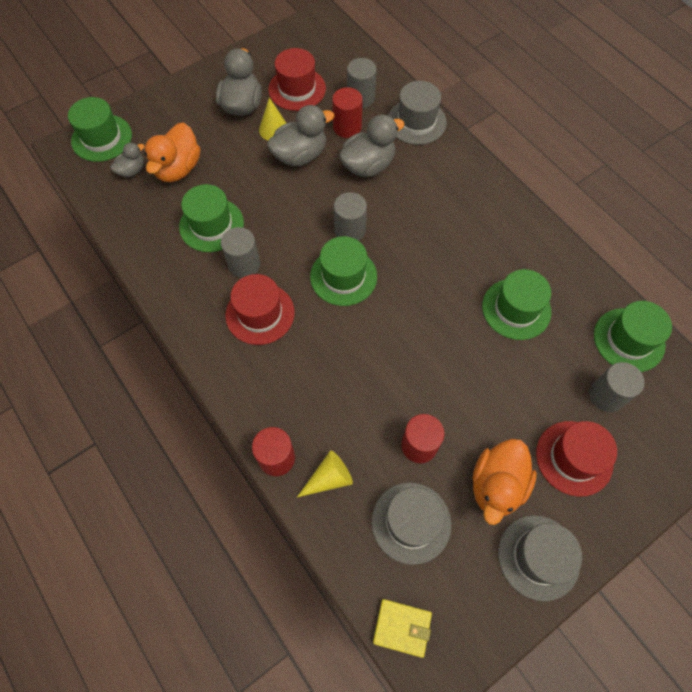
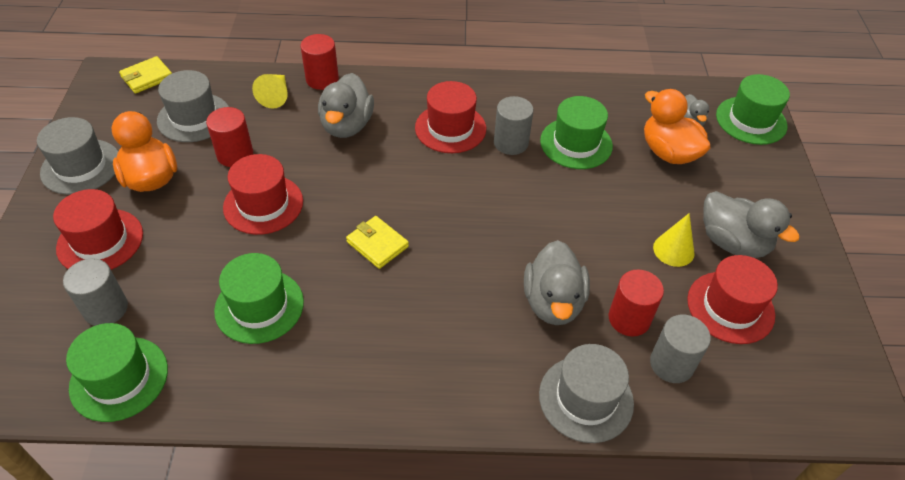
camera: 125 degrees right, 15 degrees down
(300, 155) = (616, 251): grey duck -> grey duck (347, 125)
(343, 276) = (432, 199): green hat -> none
(350, 230) = (480, 234): grey cylinder -> none
(410, 281) = (377, 244): none -> yellow wallet
(444, 379) = (263, 204): none -> red hat

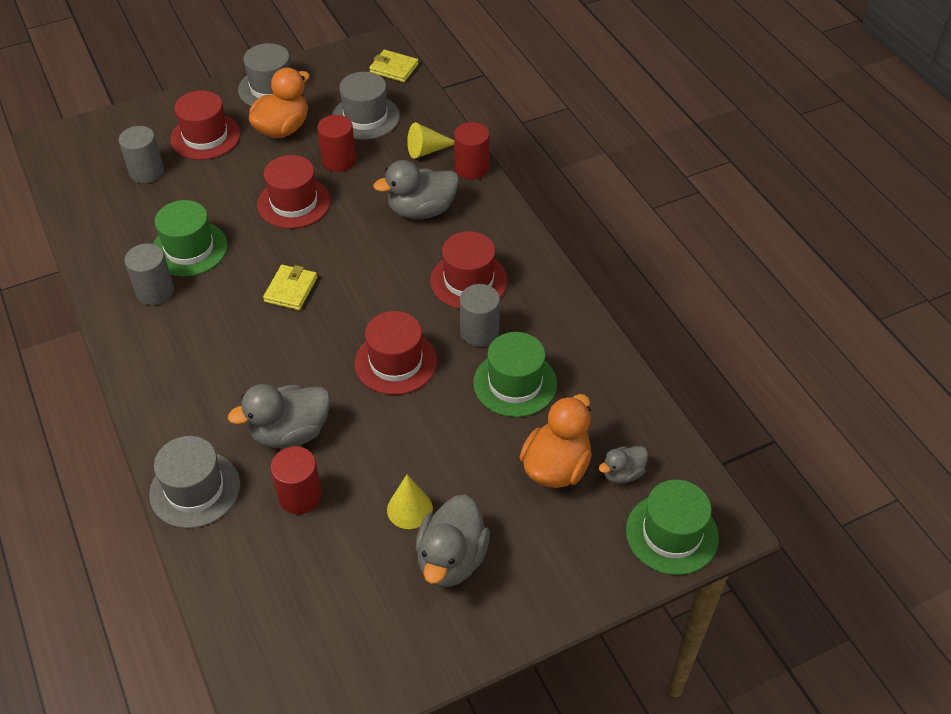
camera: 65 degrees right, 0 degrees up
(119, 378) = (92, 209): green hat -> none
(671, 364) = (262, 544): grey cylinder -> grey cylinder (155, 291)
(730, 307) = (358, 577): red hat -> red hat (396, 362)

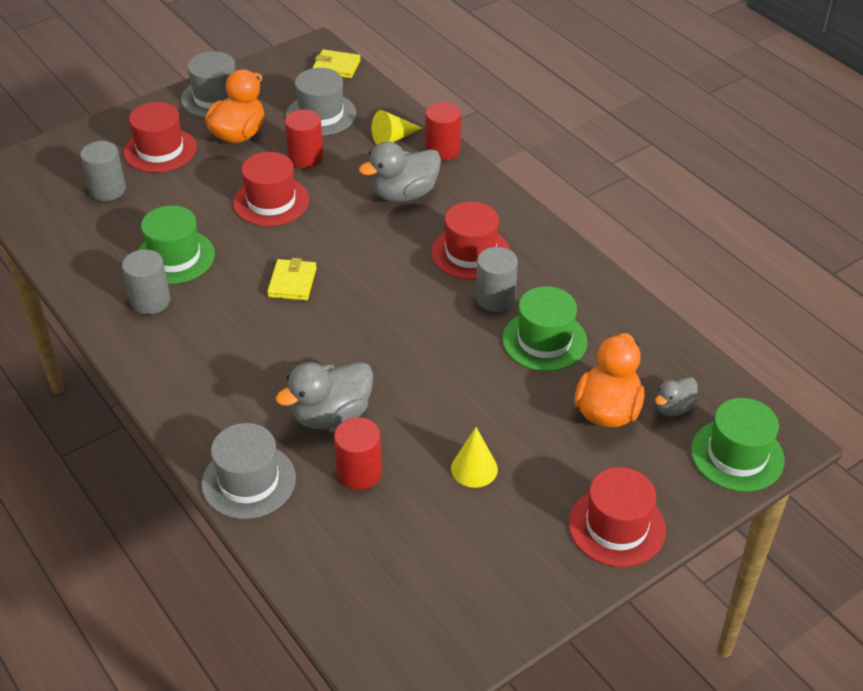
camera: 10 degrees left, 5 degrees down
(396, 362) = (419, 336): red hat -> red hat (616, 526)
(451, 559) = (529, 509): grey duck -> none

